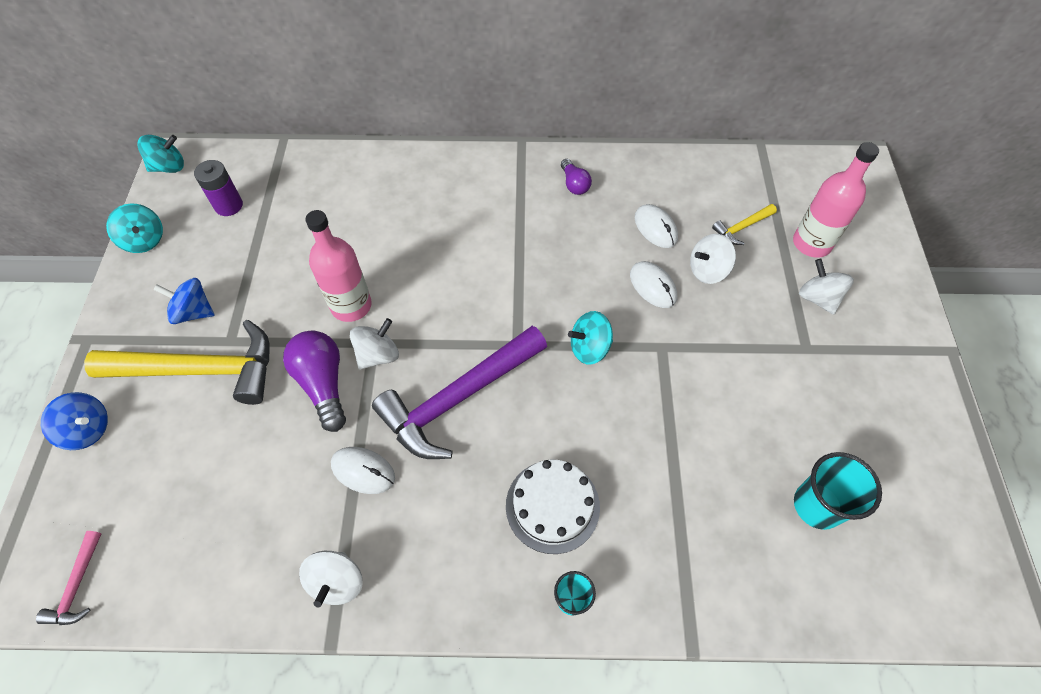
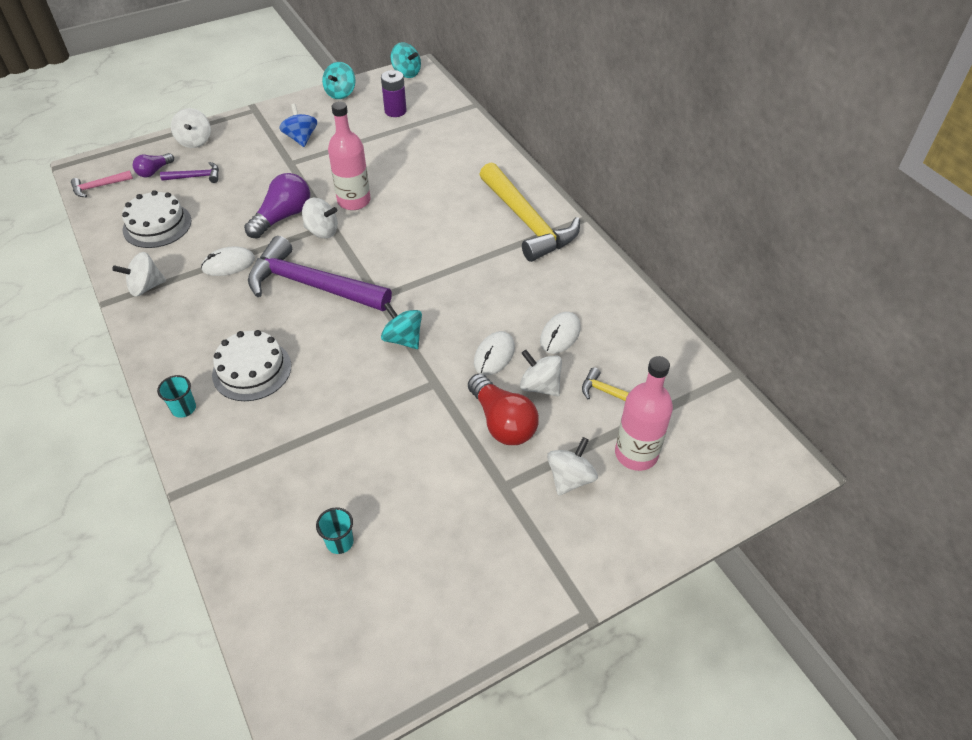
camera: 60 degrees right, 10 degrees down
(88, 430) = (195, 141): blue spinning top -> white spinning top
(165, 453) = (195, 177): none -> purple hammer
(200, 370) = (260, 162): yellow hammer -> yellow hammer (527, 221)
(226, 531) = (157, 225): none -> white cake
(363, 471) = (228, 264): white mouse -> white mouse turned 75 degrees clockwise
(574, 184) = (565, 267): purple light bulb -> purple light bulb (154, 171)
(735, 316) = (502, 422): none -> red light bulb
(817, 505) = (340, 542): turquoise cup -> turquoise cup, size x0.58

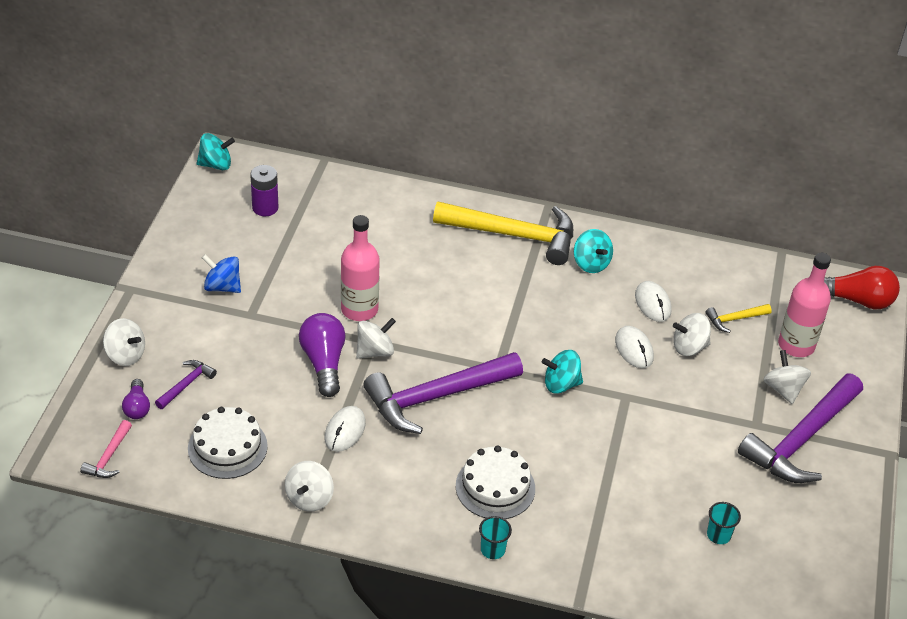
camera: 50 degrees left, 5 degrees down
(341, 93) = (187, 222): turquoise spinning top -> turquoise spinning top (591, 263)
(502, 422) = (701, 387): red light bulb -> red light bulb (857, 300)
(524, 530) = (801, 439): none -> purple hammer

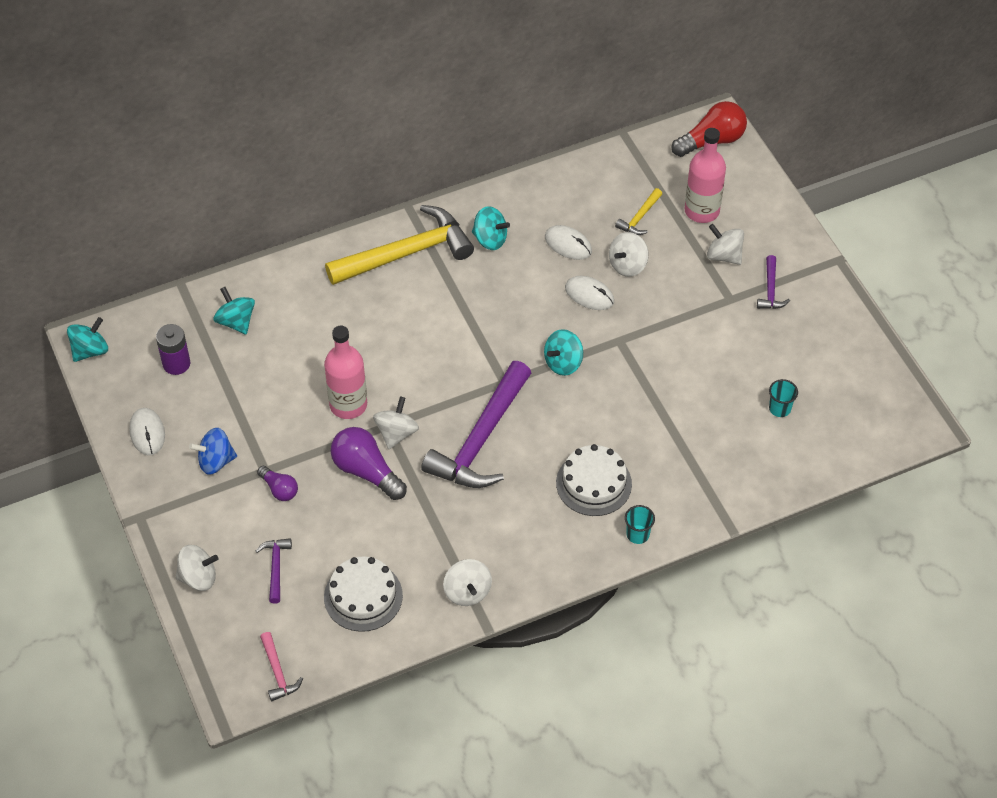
camera: 35 degrees left, 10 degrees up
(137, 407) = (256, 615): purple light bulb -> purple light bulb (279, 489)
(337, 206) = (236, 321): none -> turquoise spinning top
(345, 430) = (439, 517): white mouse -> white mouse (147, 433)
(801, 439) = (770, 290): purple hammer -> purple hammer, size x0.44

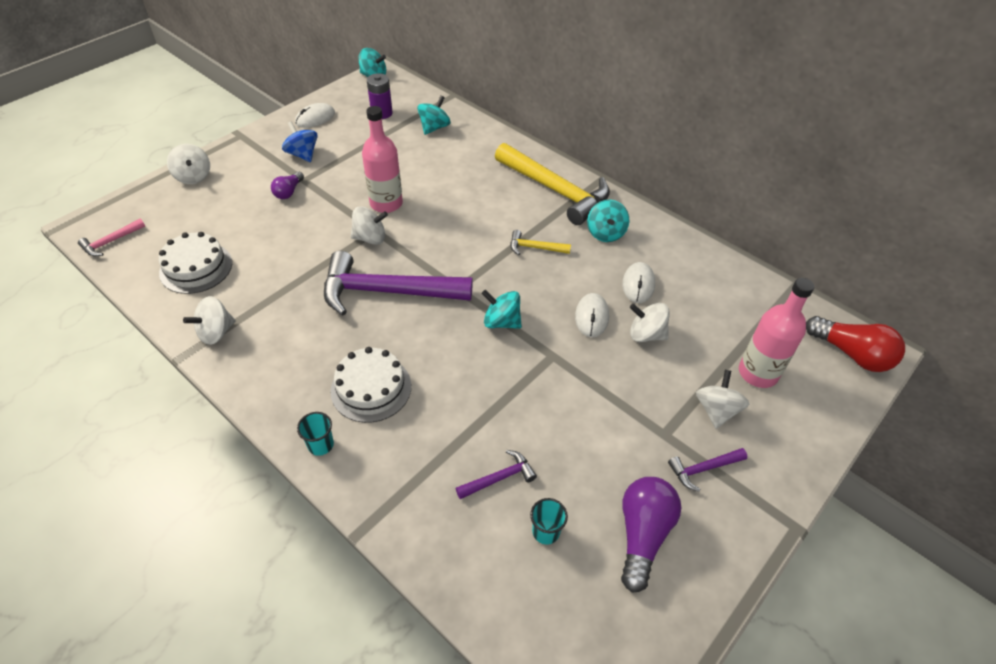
camera: 65 degrees right, 5 degrees down
(276, 568) = (212, 212): purple hammer -> purple hammer (499, 478)
(366, 471) = (324, 232): purple light bulb -> purple light bulb (642, 535)
(639, 217) = (709, 326): yellow hammer -> yellow hammer (535, 248)

